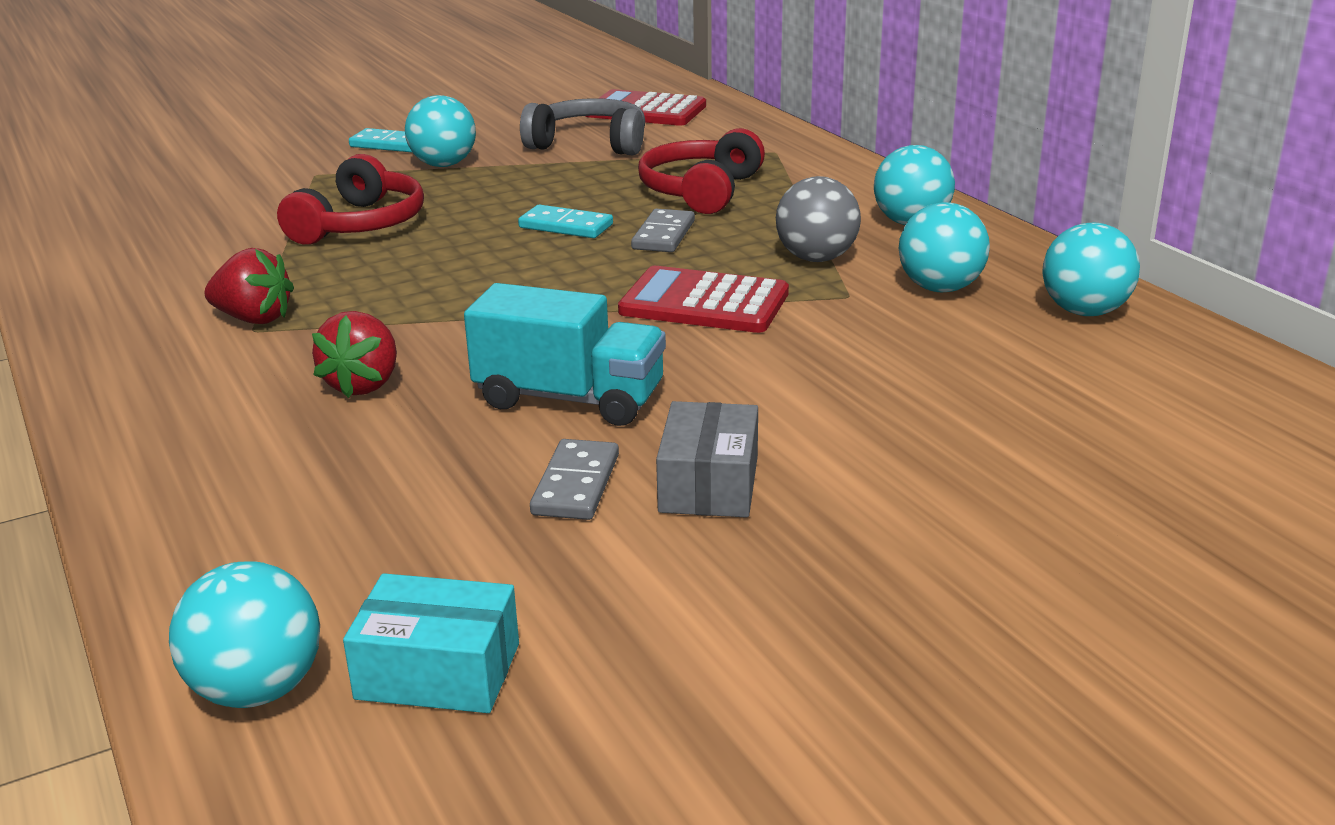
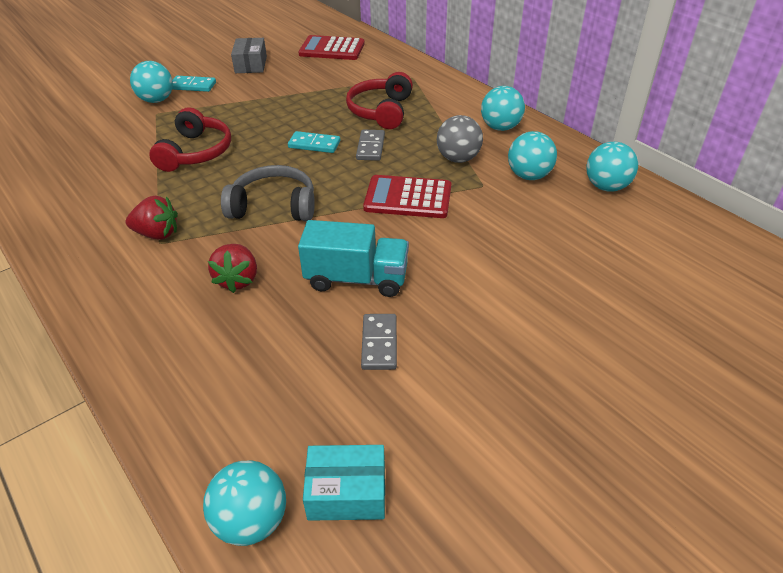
camera: 10 degrees left, 15 degrees up
(443, 165) = (229, 100): turquoise ball -> turquoise ball (156, 100)
(589, 144) = (308, 78): grey headphones -> grey headphones (274, 206)
(709, 484) = (450, 335): grey box -> grey box (251, 64)

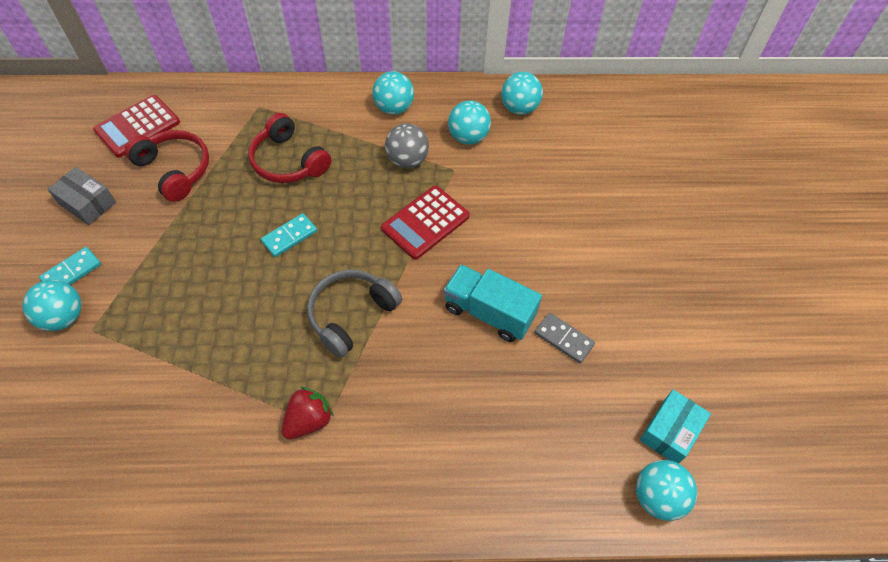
camera: 55 degrees left, 15 degrees up
(196, 152) = (206, 330): red headphones -> red headphones (175, 170)
(238, 280) = (424, 390): red strawberry -> none
(356, 279) = (489, 312): turquoise truck -> turquoise truck turned 105 degrees counterclockwise
(370, 147) = (334, 202): grey domino -> none

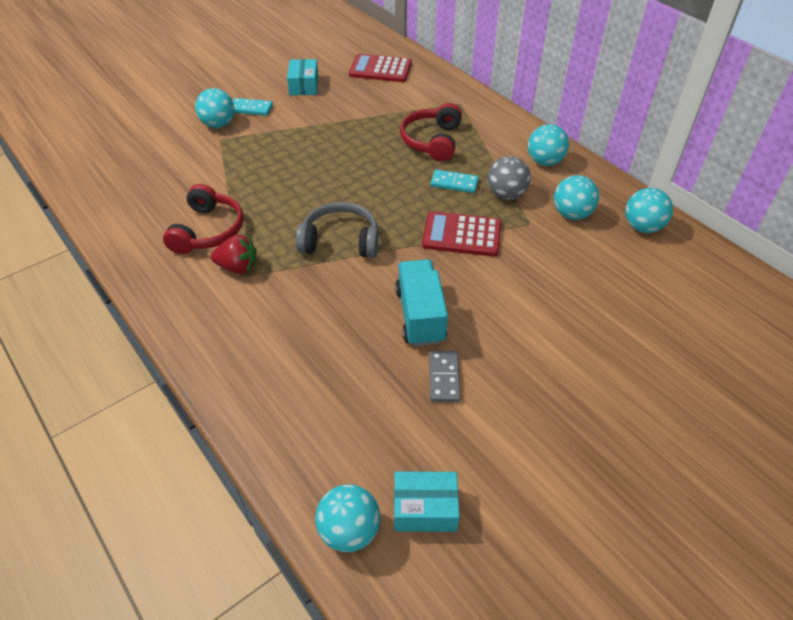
camera: 55 degrees right, 10 degrees down
(87, 203) = (304, 85): grey box -> turquoise box
(175, 170) = (366, 101): red headphones -> red headphones (208, 231)
(289, 236) = (372, 176): turquoise domino -> turquoise domino (454, 183)

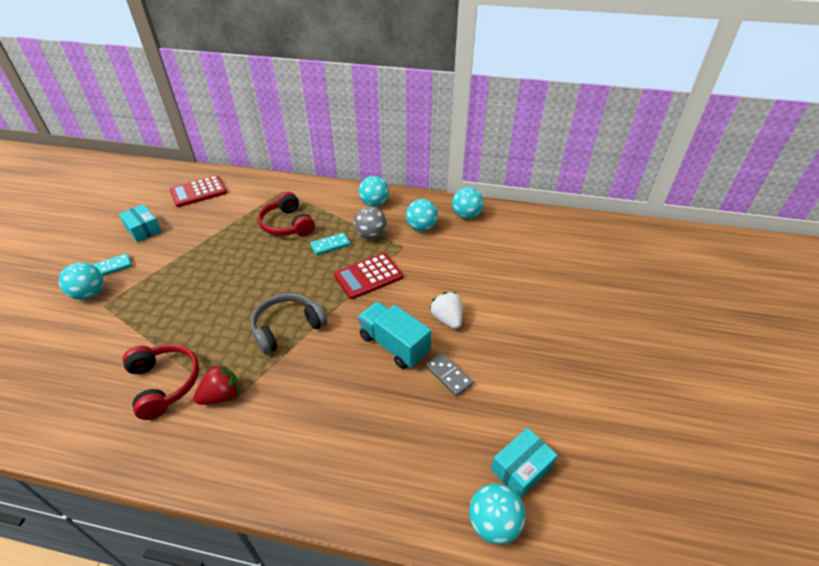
camera: 40 degrees left, 5 degrees down
(500, 324) = (447, 319): none -> white strawberry

